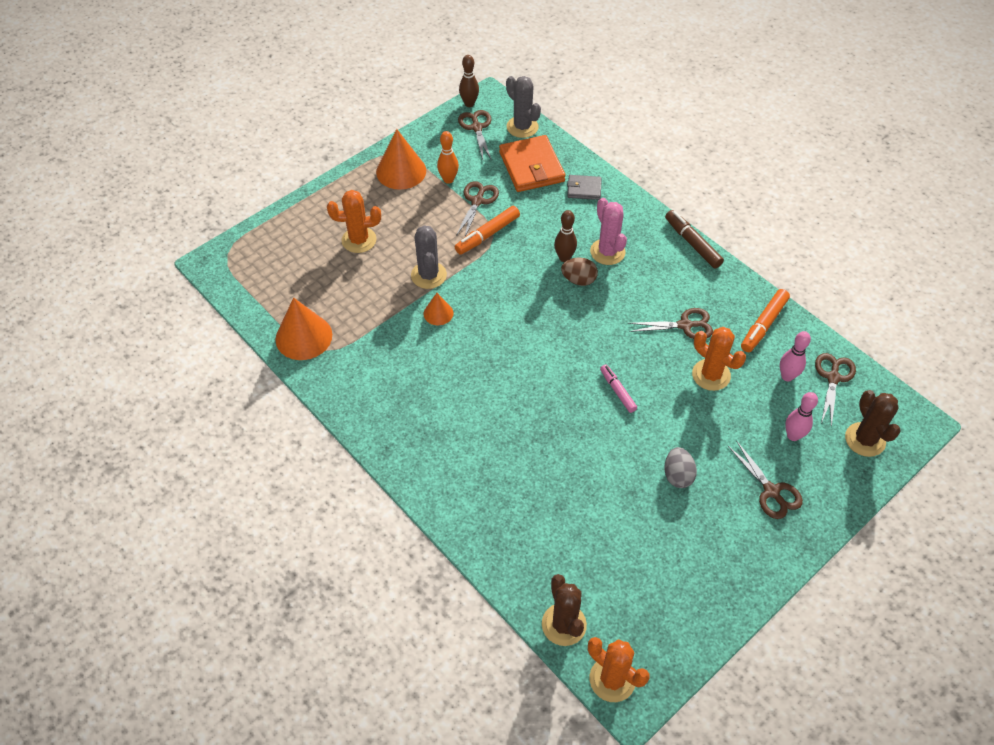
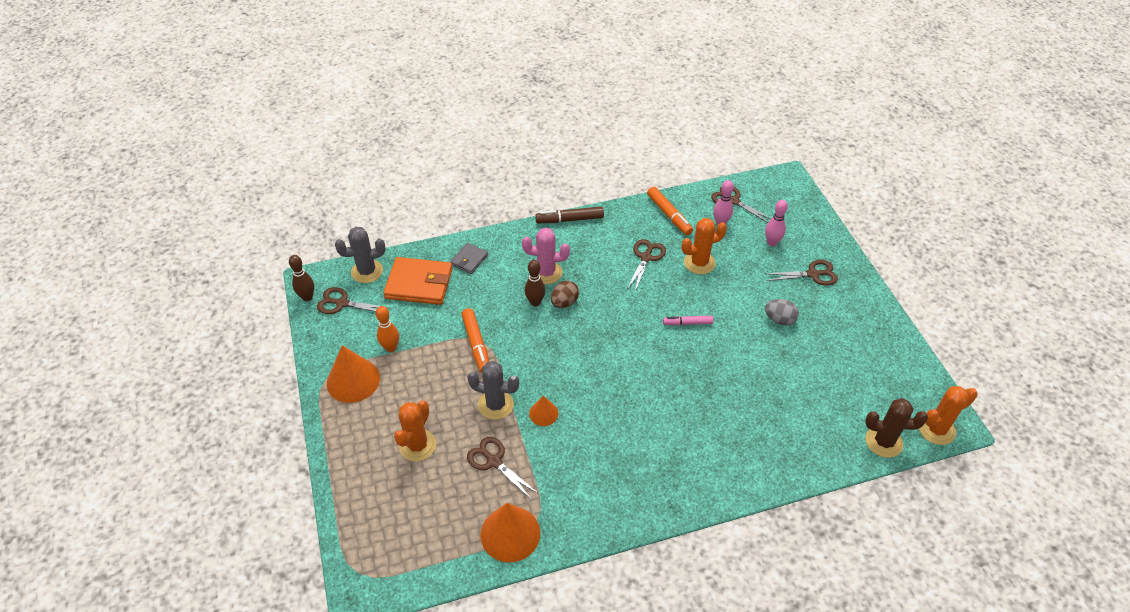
camera: 65 degrees left, 5 degrees down
(477, 201) = (432, 336): brown scissors -> brown scissors (494, 461)
(865, 439) = (790, 209): brown cactus -> none

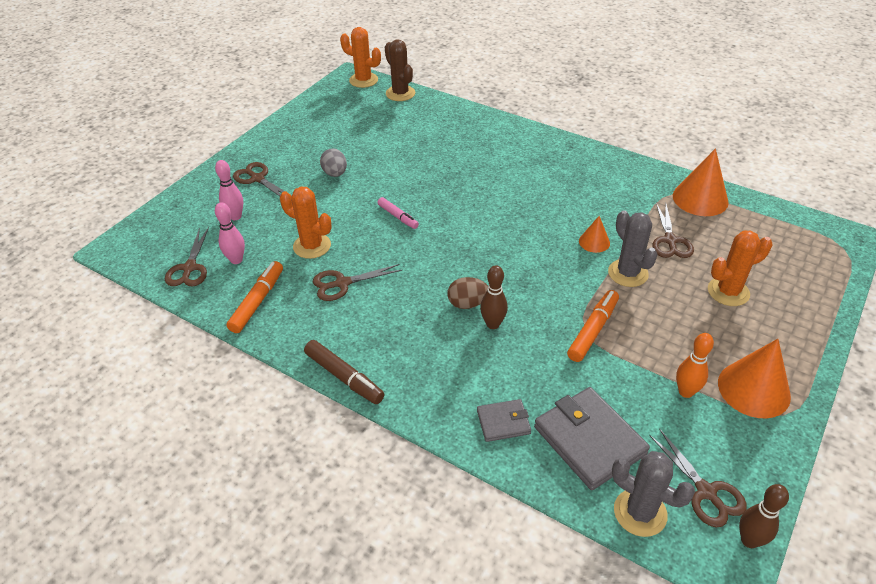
camera: 130 degrees left, 5 degrees down
(419, 283) = (589, 440): orange wallet -> grey wallet
(546, 273) = (445, 342): pink cactus -> none

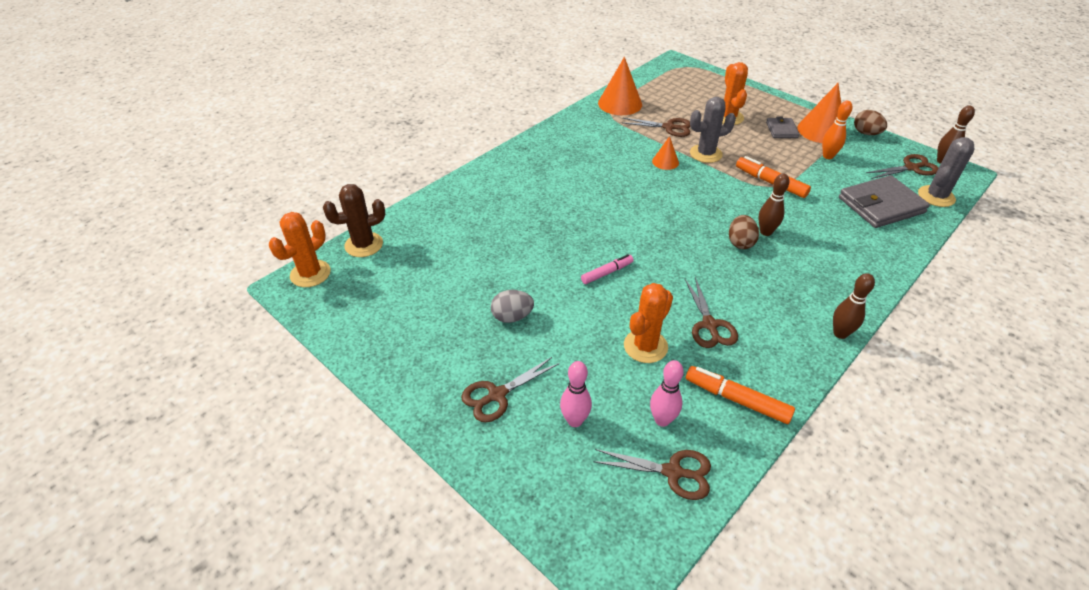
camera: 80 degrees left, 0 degrees up
(344, 377) = (840, 333): brown marker -> brown bowling pin
(503, 422) = (873, 243): grey wallet -> grey wallet (781, 130)
(779, 444) = (866, 133): none -> brown egg

